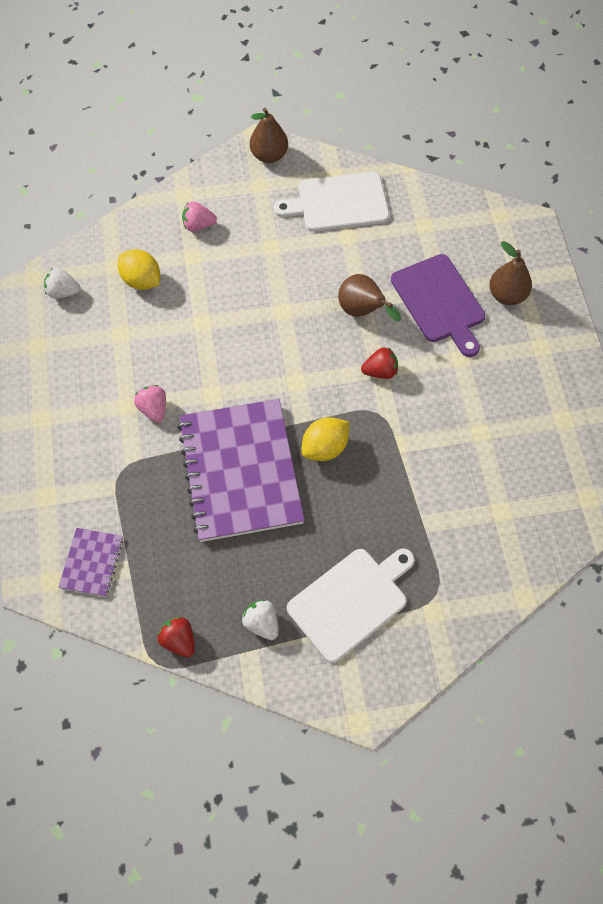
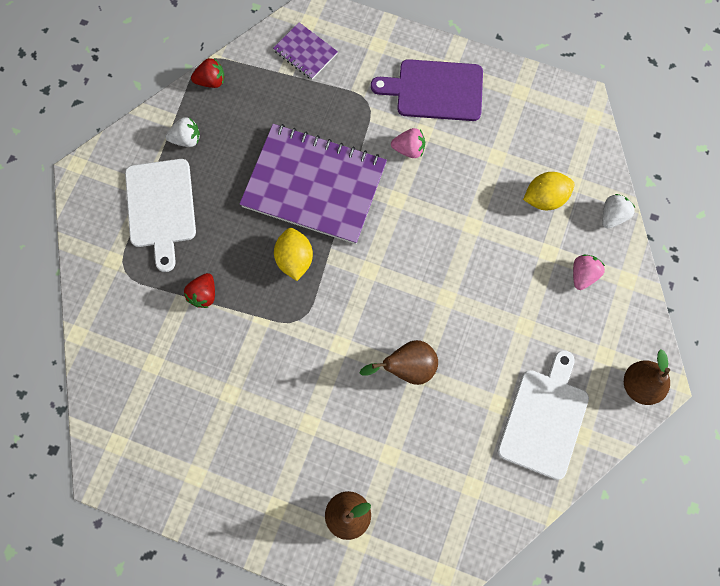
camera: 120 degrees right, 10 degrees up
(63, 292) = (565, 132): white strawberry -> white strawberry (612, 216)
(380, 371) = (337, 345): red strawberry -> red strawberry (204, 294)
(439, 302) = (377, 444): purple cutting board -> purple cutting board (435, 90)

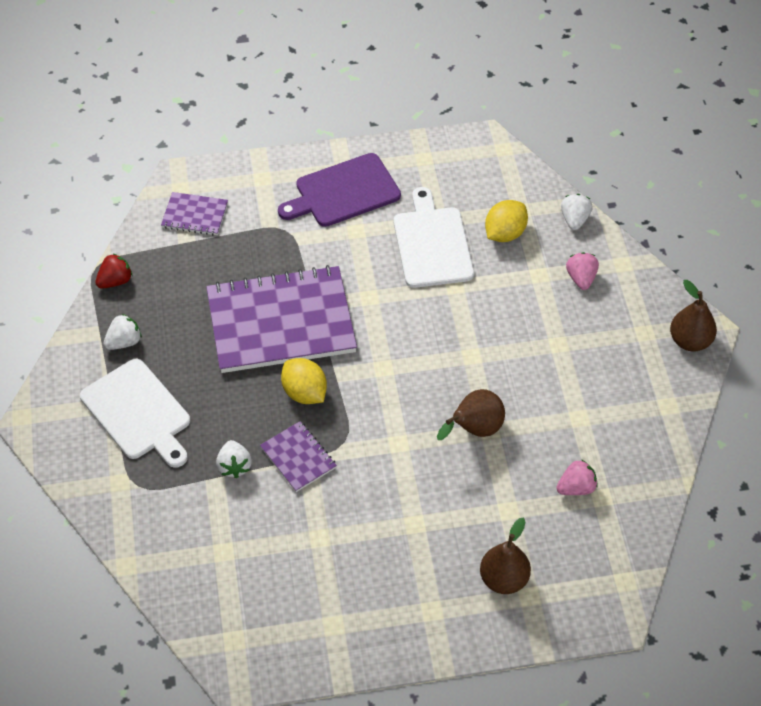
camera: 30 degrees left, 20 degrees down
(204, 294) = (234, 466): red strawberry -> white strawberry
(255, 314) = (298, 458): none -> purple notebook
(409, 149) = (352, 251): pink strawberry -> pink strawberry (576, 488)
(544, 419) = (627, 409): white cutting board -> white cutting board (432, 244)

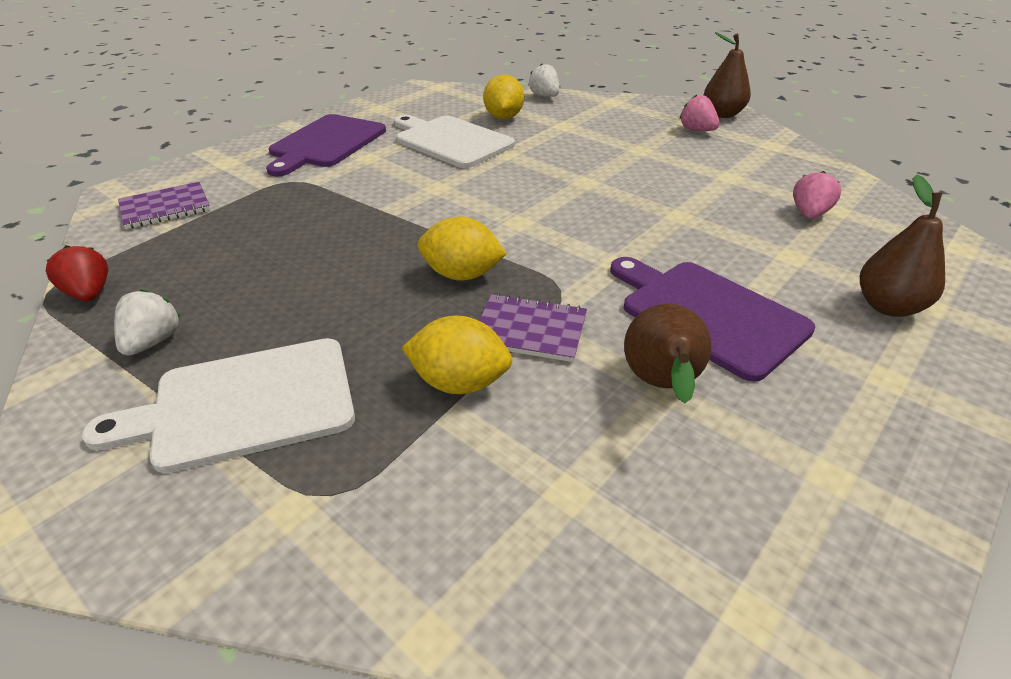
camera: 40 degrees left, 15 degrees down
(115, 281) = (89, 294): red strawberry -> red strawberry turned 45 degrees counterclockwise
(138, 413) = (244, 404): white cutting board -> white cutting board turned 150 degrees clockwise
(234, 466) = (459, 383): white strawberry -> yellow lemon
(281, 322) = (363, 238): purple notebook -> none
(399, 512) = (708, 314): none -> purple cutting board
(474, 430) = (667, 221): brown pear -> brown pear (661, 386)
(581, 278) = (597, 116): pink strawberry -> pink strawberry (696, 130)

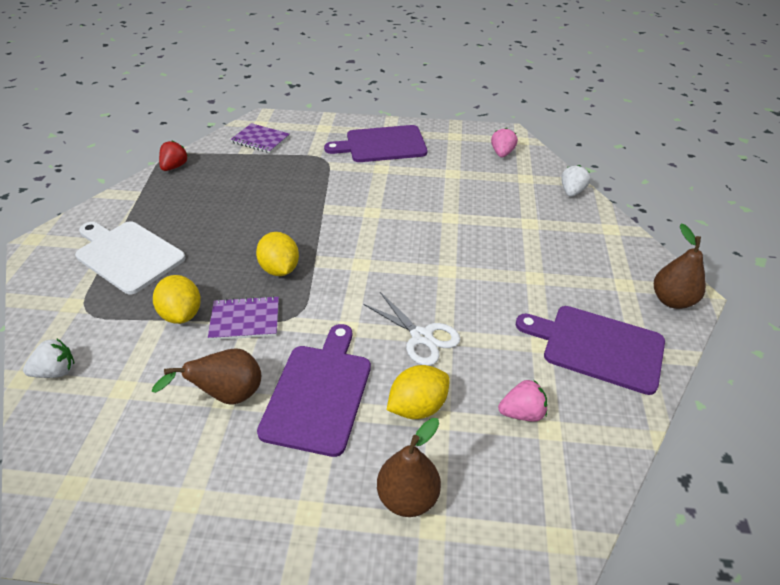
camera: 55 degrees right, 5 degrees up
(153, 342) = (153, 205): white strawberry -> white strawberry (56, 371)
(451, 141) = (441, 187): white cutting board -> none
(503, 117) = (506, 190): yellow lemon -> yellow lemon (417, 406)
(530, 330) = (245, 320): purple notebook -> purple notebook turned 75 degrees counterclockwise
(670, 226) = (421, 337): none -> white scissors
(696, 130) = (613, 296): pink strawberry -> pink strawberry (502, 153)
(752, 157) = (597, 347): none -> purple cutting board

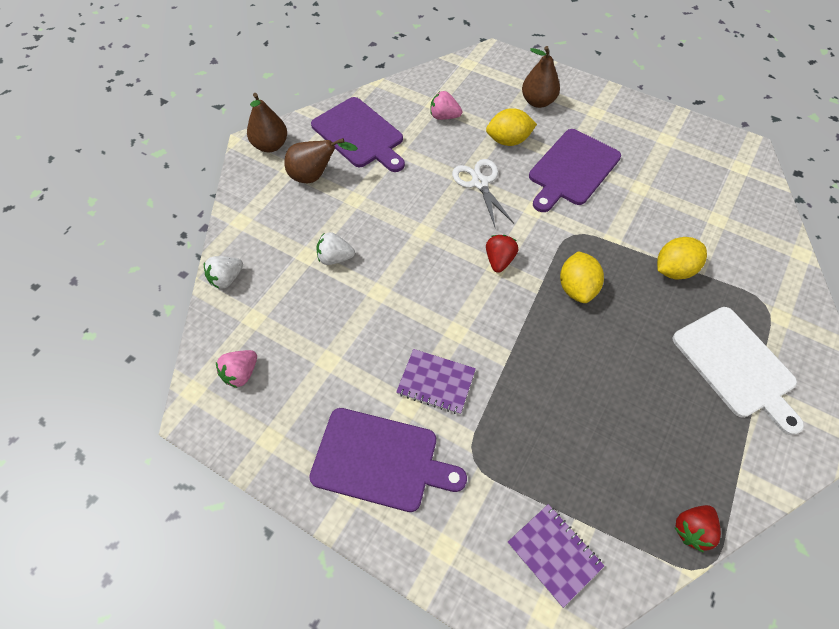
camera: 155 degrees left, 15 degrees up
(56, 371) = (775, 251): white strawberry -> white strawberry (335, 258)
(182, 314) = (674, 270): yellow lemon -> yellow lemon turned 60 degrees clockwise
(227, 395) = (638, 189): brown pear -> brown pear (315, 176)
(245, 320) = (618, 245): purple notebook -> purple notebook (436, 382)
(362, 269) = (499, 260): none -> red strawberry

